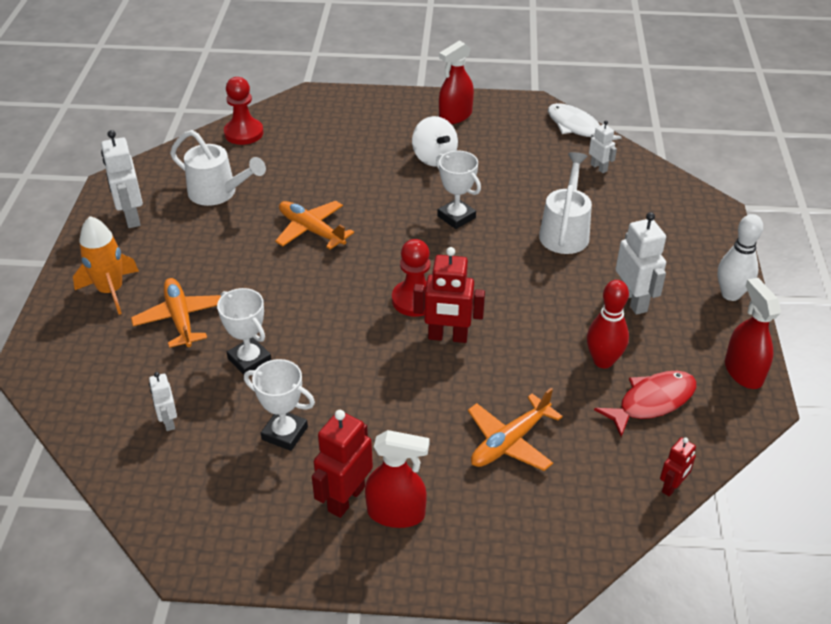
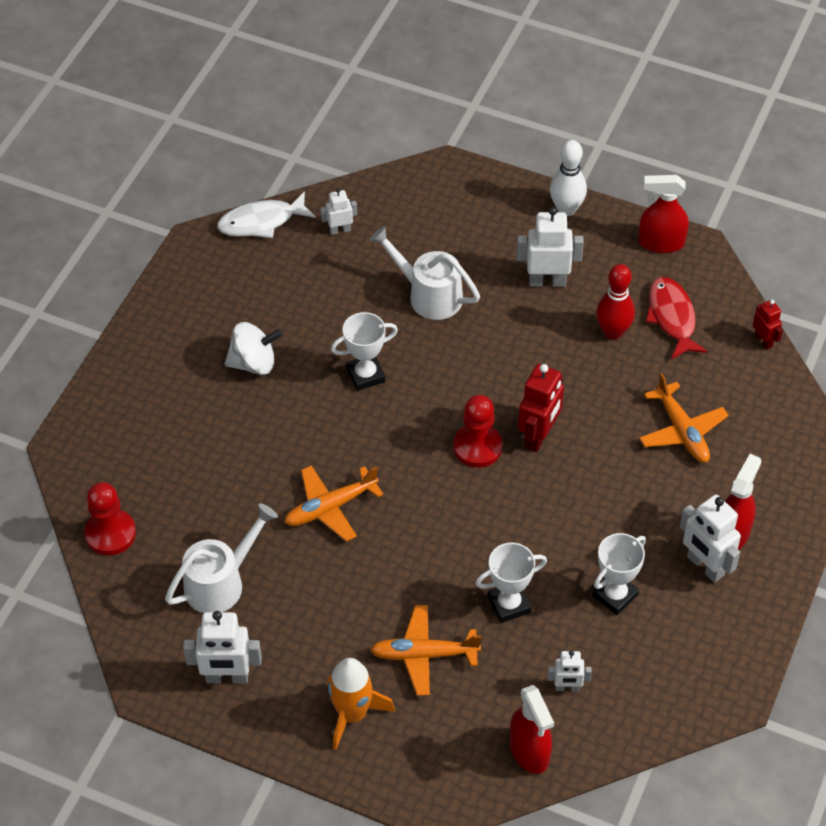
camera: 70 degrees left, 10 degrees up
(346, 498) = (705, 566): red robot -> white robot
(455, 116) = (183, 320): red spray bottle -> red spray bottle (529, 751)

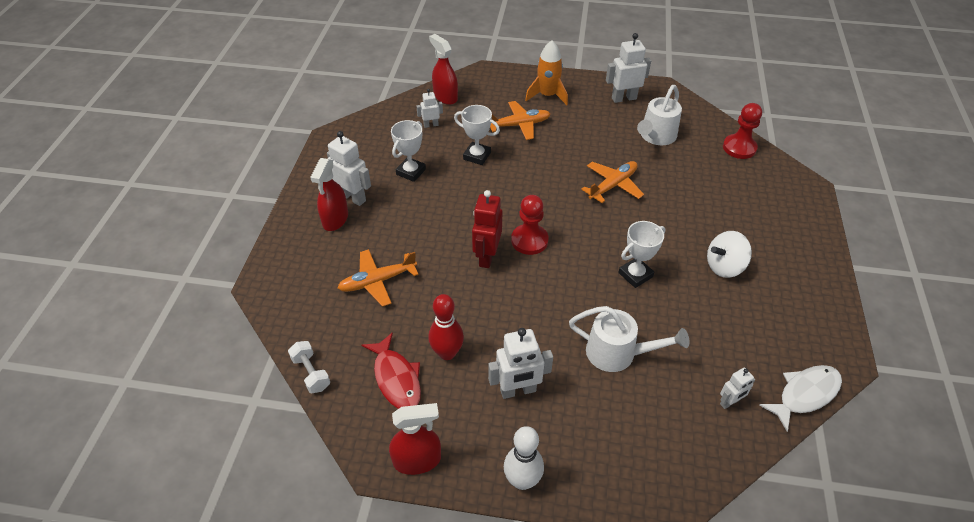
camera: 165 degrees right, 5 degrees down
(509, 604) = (477, 156): white trophy -> white trophy turned 60 degrees clockwise
(682, 431) = (377, 281): orange plane -> orange plane turned 75 degrees counterclockwise
(763, 341) = (311, 373): red robot -> white dumbbell

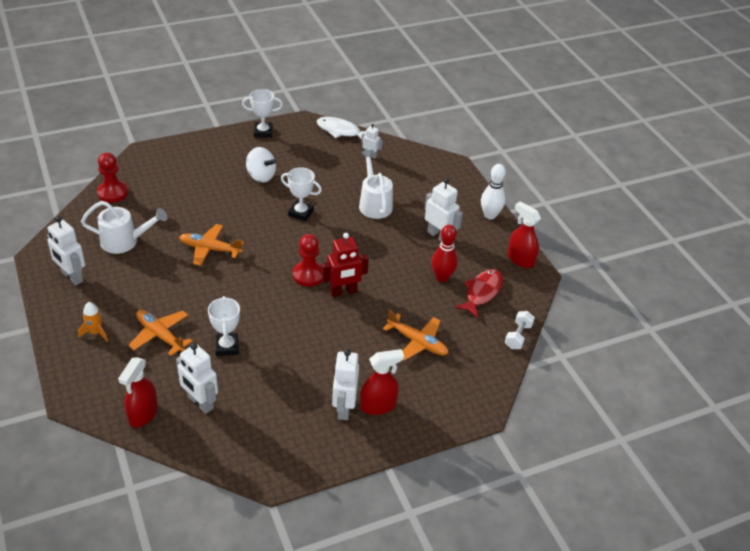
camera: 125 degrees left, 5 degrees down
(411, 172) = (281, 384): white trophy -> white trophy (263, 132)
(431, 125) = (200, 403): white robot -> white robot, size x1.75
(547, 95) = (95, 332): orange rocket -> orange rocket, size x0.62

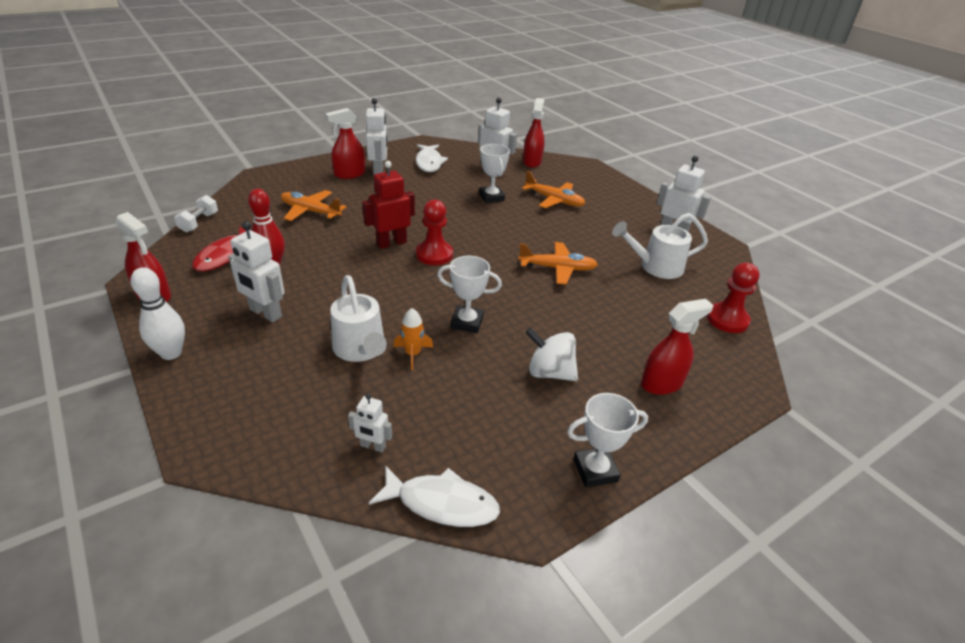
camera: 170 degrees right, 5 degrees down
(95, 332) = (609, 198): orange rocket -> orange rocket (413, 354)
(196, 162) = (662, 383): none -> red spray bottle
(278, 423) = (429, 163): none -> white fish

